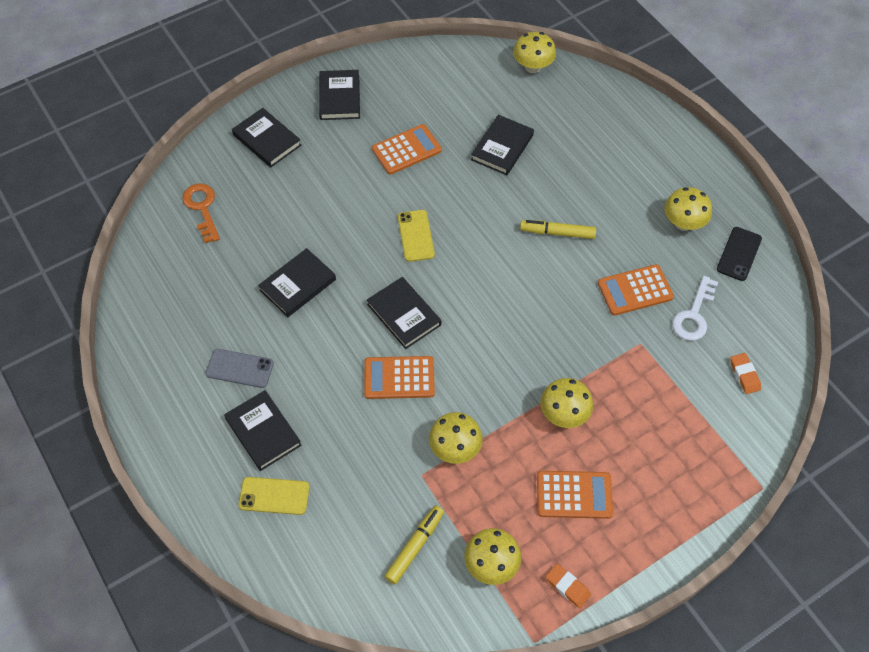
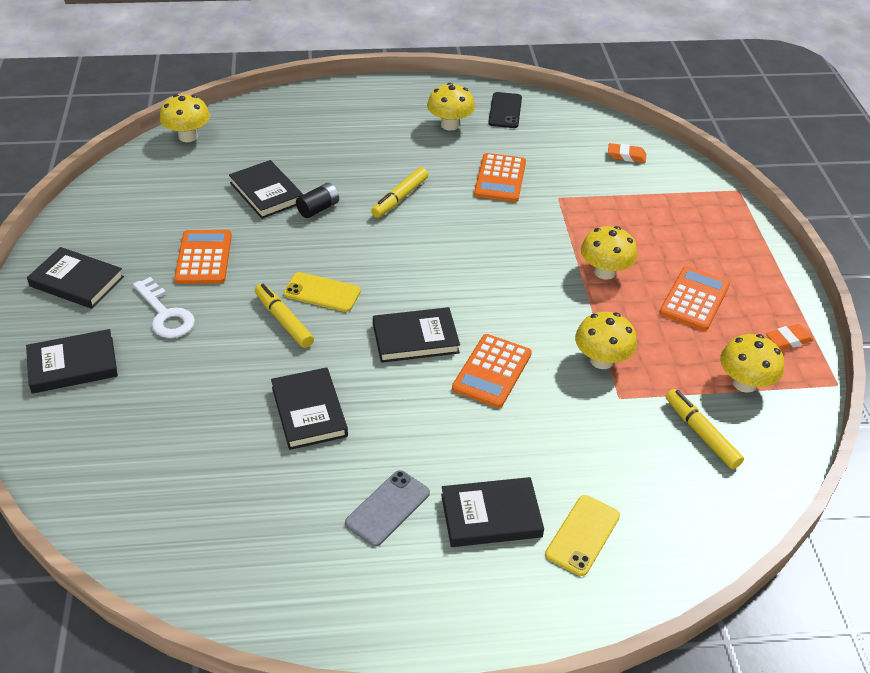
camera: 65 degrees left, 15 degrees down
(202, 208) = (117, 464): orange key -> none
(373, 228) = (284, 321): none -> yellow marker
(506, 188) = (318, 209): none -> black battery
(694, 315) = (549, 157): white key -> white key (165, 314)
(738, 254) = (505, 110): black phone -> black phone turned 45 degrees clockwise

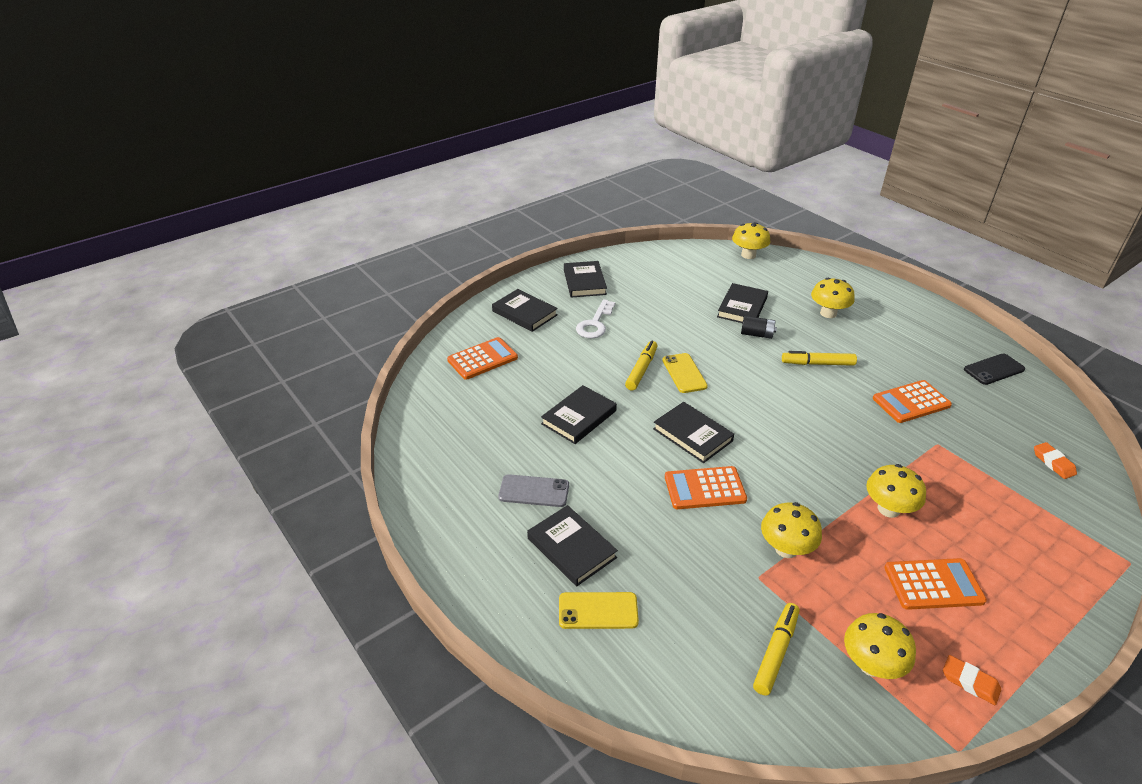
camera: 60 degrees right, 5 degrees down
(204, 258) = (656, 313): orange calculator -> orange calculator (482, 359)
(450, 125) = (930, 350): yellow mushroom -> yellow mushroom (828, 313)

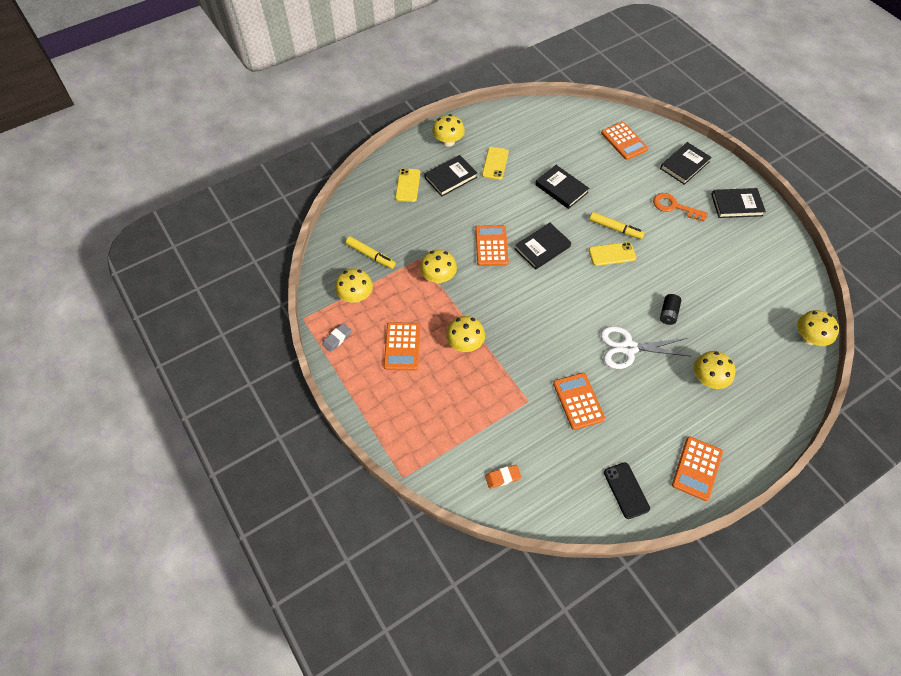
camera: 95 degrees right, 20 degrees up
(484, 557) = (448, 142): none -> yellow mushroom
(534, 491) = (495, 163): grey phone -> yellow phone
(595, 323) = (674, 207): white key -> orange key
(742, 307) = (710, 312): black book -> none
(818, 364) = (628, 348): yellow marker -> white scissors
(935, 325) = (697, 468): none -> orange calculator
(970, 682) = (337, 339): orange eraser -> grey eraser

